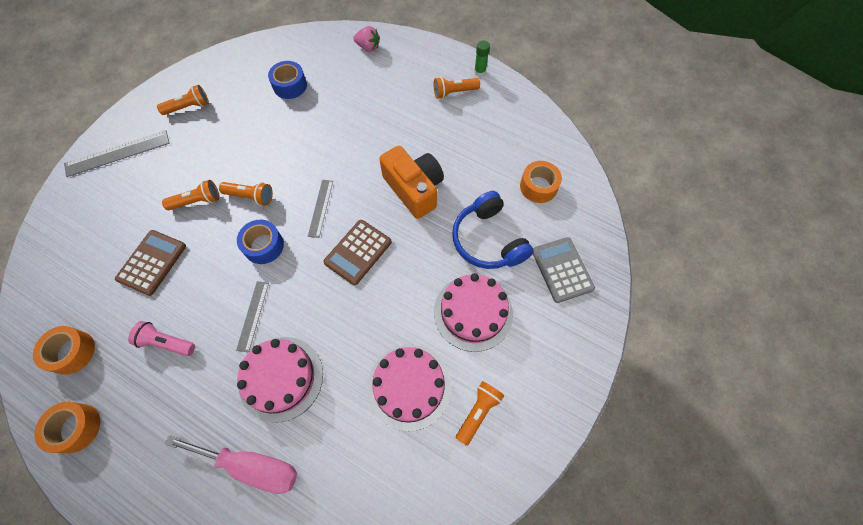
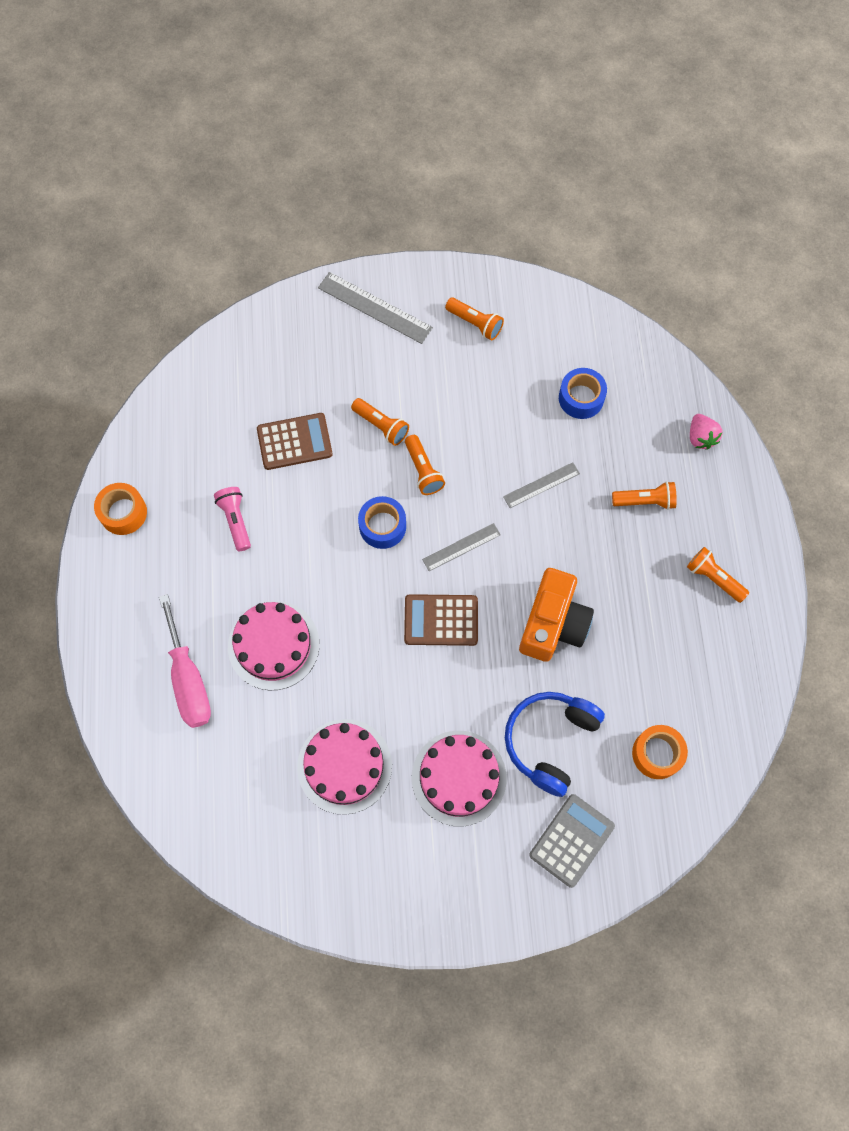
camera: 55 degrees right, 5 degrees up
(72, 352) = (175, 451): orange tape -> none
(253, 315) = (310, 574): grey ruler -> grey ruler (541, 485)
(478, 412) = (364, 847): orange flashlight -> orange flashlight (645, 501)
(480, 72) = (768, 586): green glue stick -> none

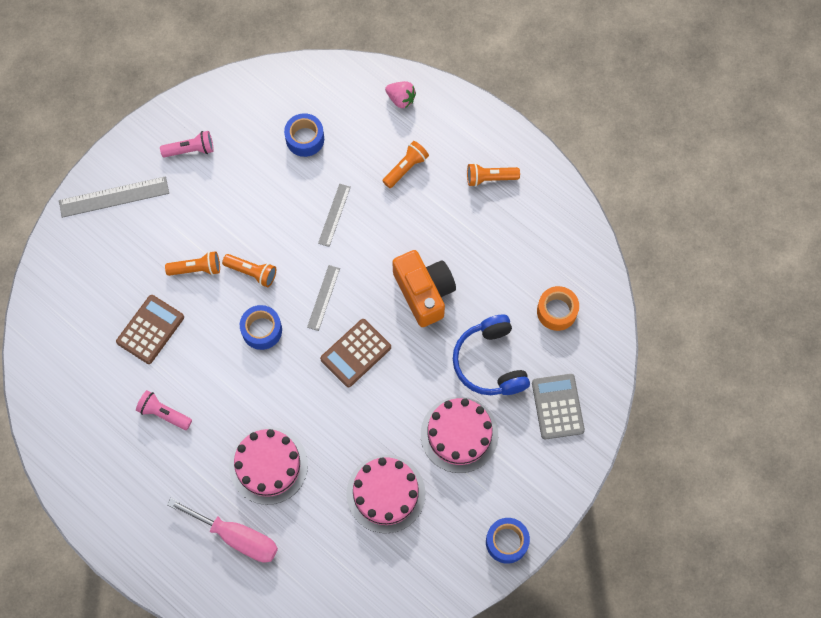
camera: 45 degrees left, 0 degrees up
(123, 513) = (83, 477): orange tape -> none
(404, 915) = (506, 542): none -> blue tape
(475, 323) = (190, 150): orange flashlight -> pink flashlight

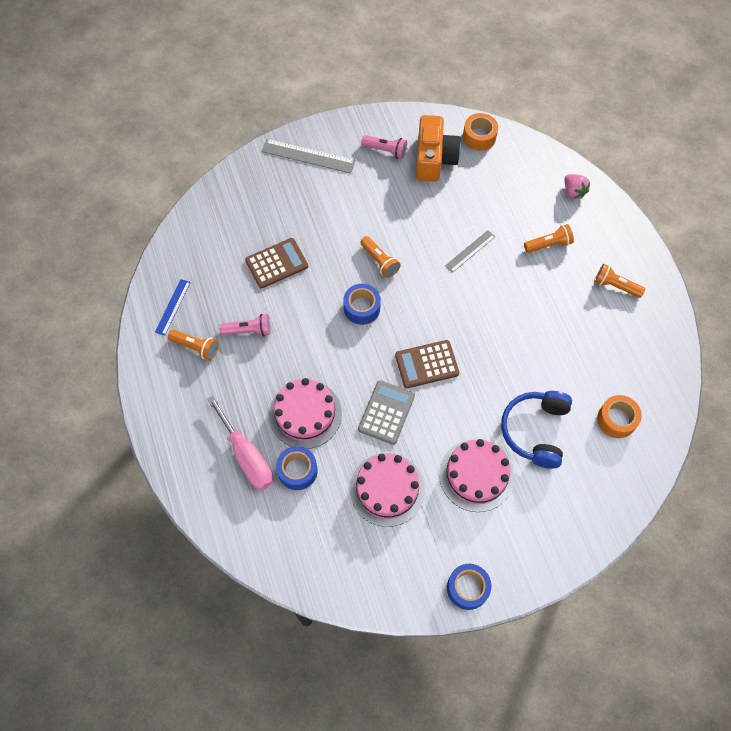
camera: 30 degrees right, 5 degrees down
(72, 431) = (173, 307): none -> blue ruler
(164, 413) = (248, 330): pink flashlight -> pink flashlight turned 120 degrees clockwise
(196, 269) = (338, 237): orange flashlight -> orange flashlight (196, 347)
(277, 86) = (479, 137): none -> orange tape
(305, 139) = (479, 184): blue tape -> blue tape (297, 470)
(323, 297) = (425, 308): grey ruler -> none
(424, 292) = (510, 346): orange camera -> orange camera (434, 159)
(557, 406) = (575, 498): grey calculator -> grey calculator (386, 412)

